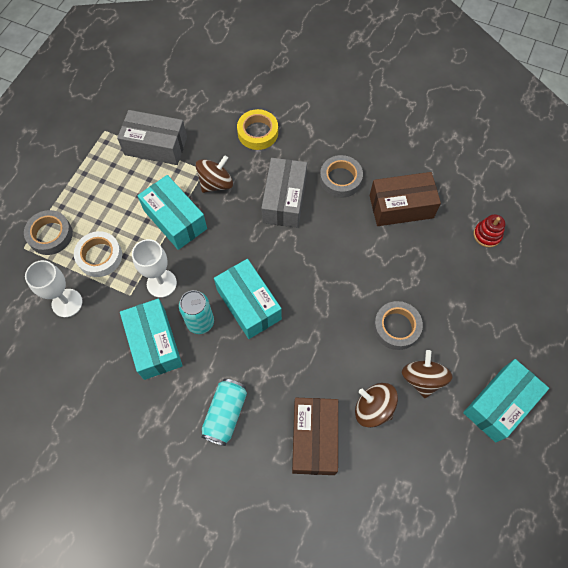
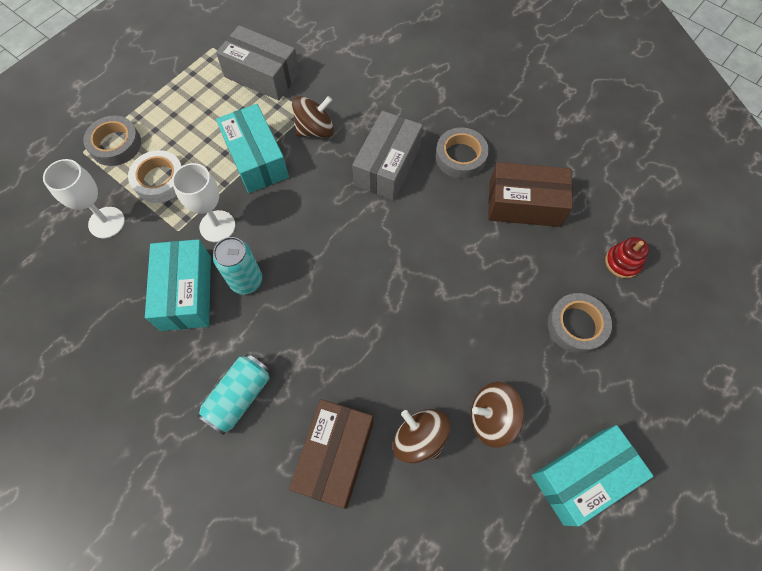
camera: 15 degrees right, 0 degrees up
(249, 304) = (308, 274): turquoise box -> none
(258, 133) = (380, 85): yellow tape -> none
(396, 327) = (477, 346): grey tape -> grey tape (576, 325)
(422, 379) = (491, 418): brown spinning top -> brown spinning top turned 105 degrees counterclockwise

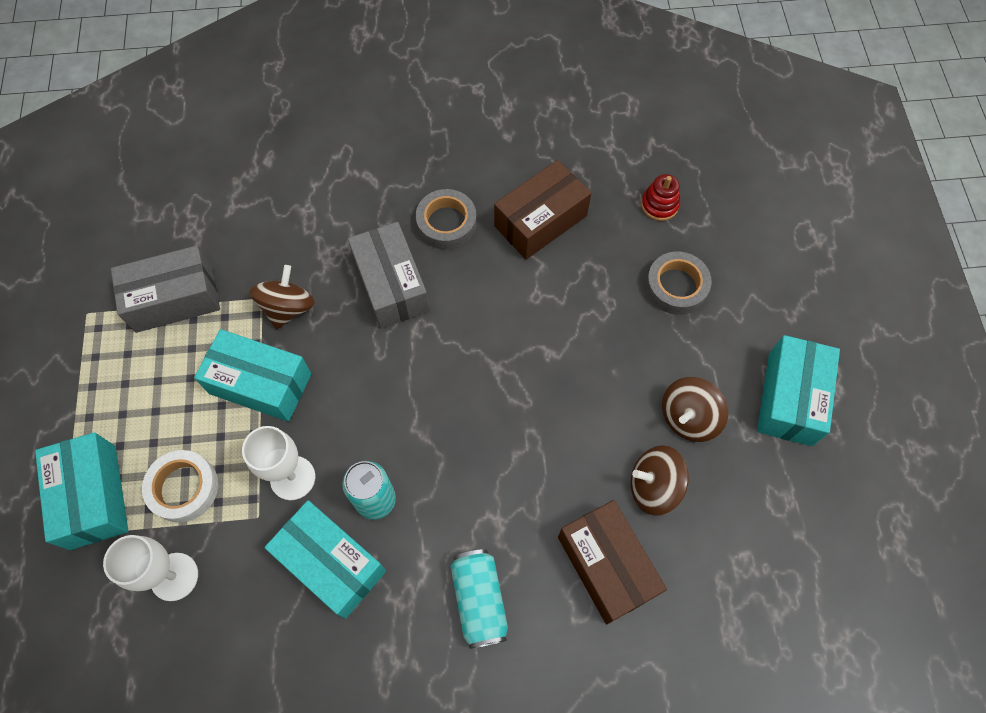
camera: 45 degrees left, 0 degrees up
(115, 144) = (93, 496): grey tape -> turquoise box

